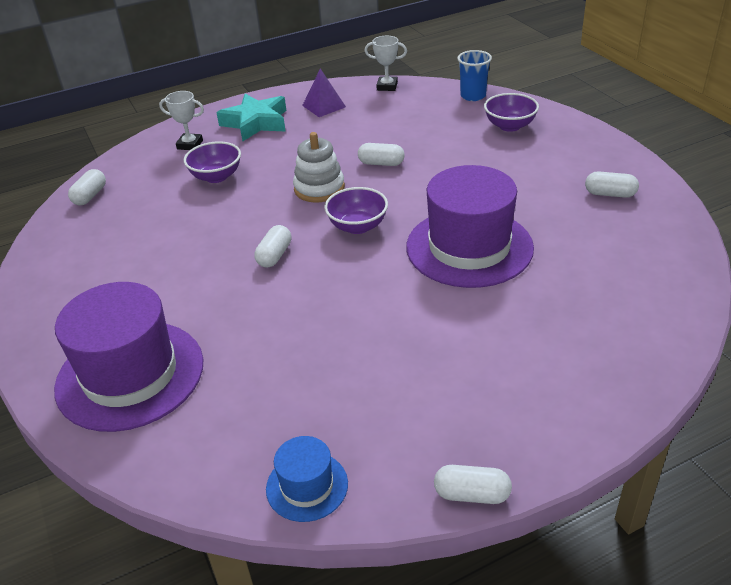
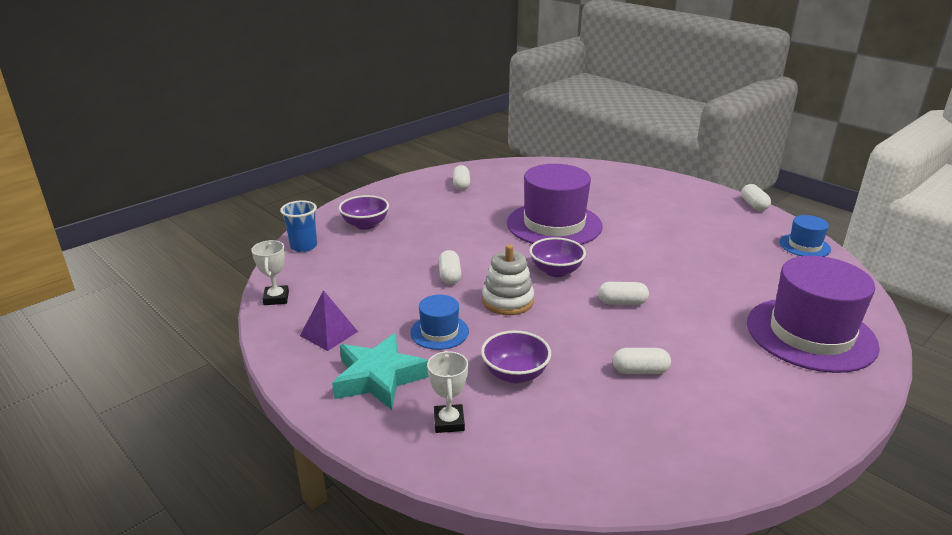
camera: 110 degrees left, 10 degrees down
(90, 196) = (608, 475): white capsule -> white capsule (640, 371)
(294, 150) = (439, 332): none -> blue hat

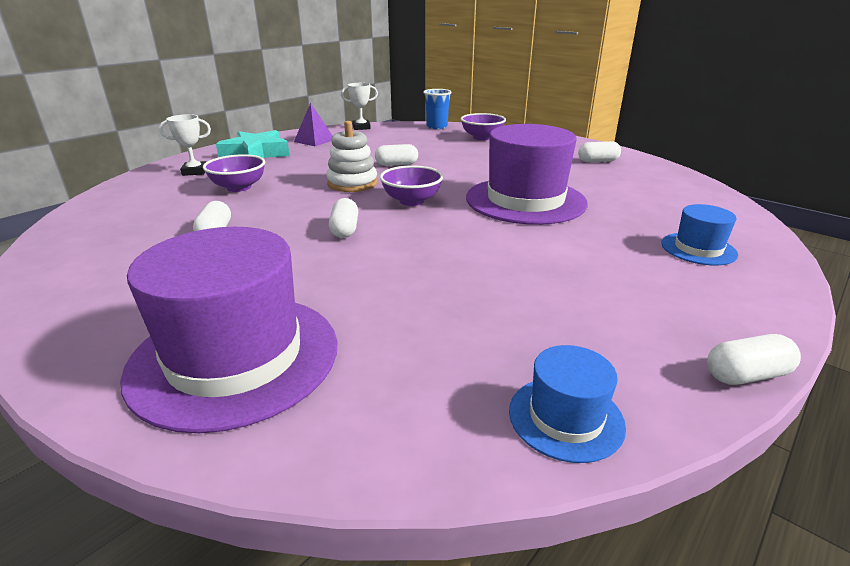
camera: 85 degrees right, 0 degrees up
(439, 332) = (308, 165): blue hat -> blue hat (698, 249)

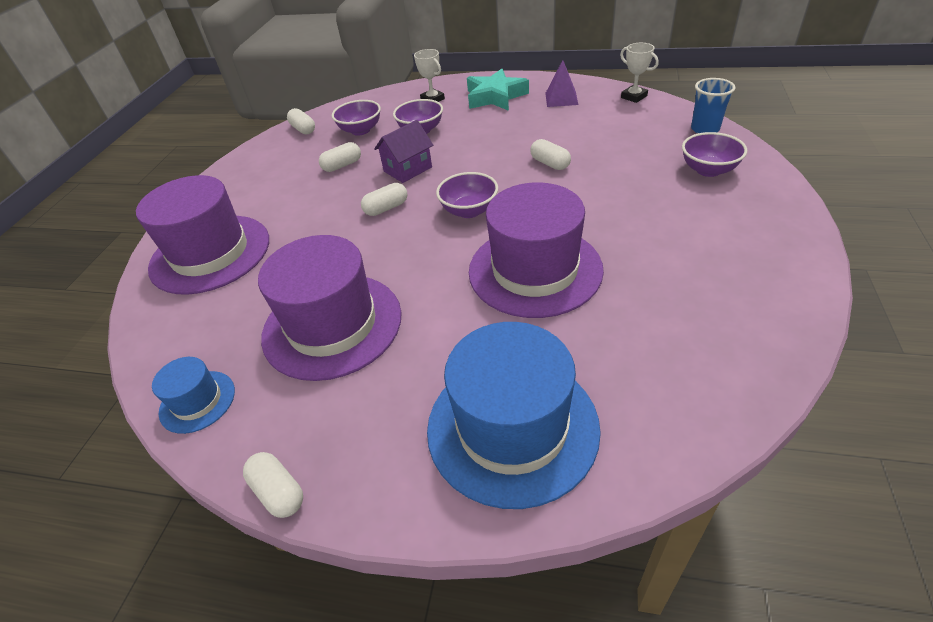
camera: 65 degrees right, 15 degrees up
(165, 210) = (360, 130): none -> purple bowl
(295, 207) = (408, 169): none -> purple house
(352, 183) = (478, 167): white stacking toy -> none
(505, 295) = (332, 325): none -> purple hat
(598, 161) = (736, 280): white capsule -> white capsule (303, 129)
(698, 249) = (512, 427): blue hat -> blue hat, size x2.08

